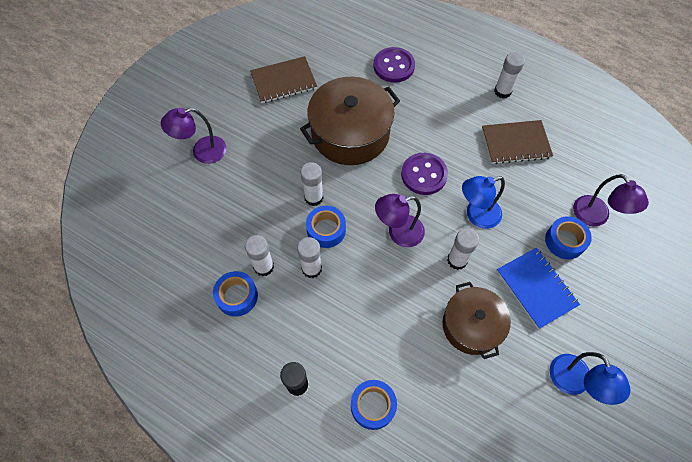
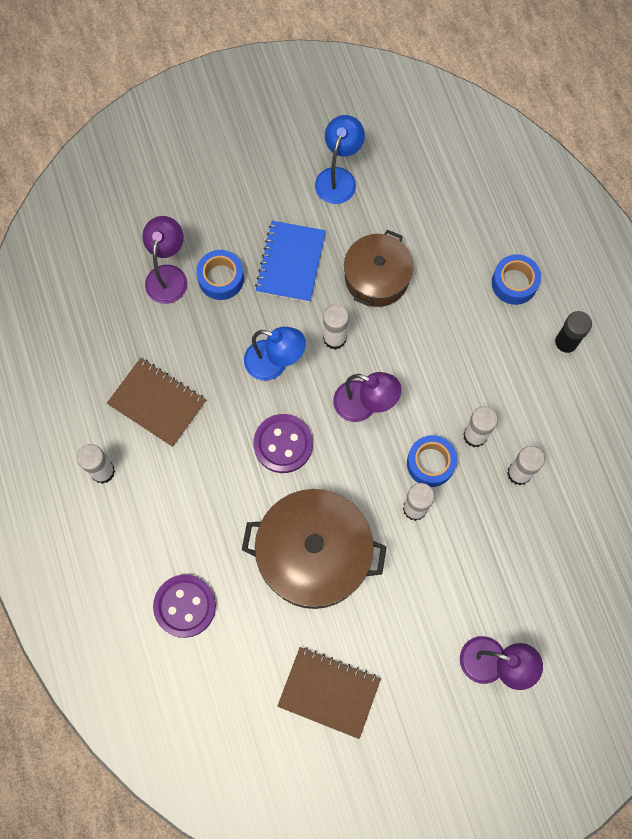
camera: 140 degrees left, 10 degrees up
(237, 296) = (564, 463): blue tape -> none

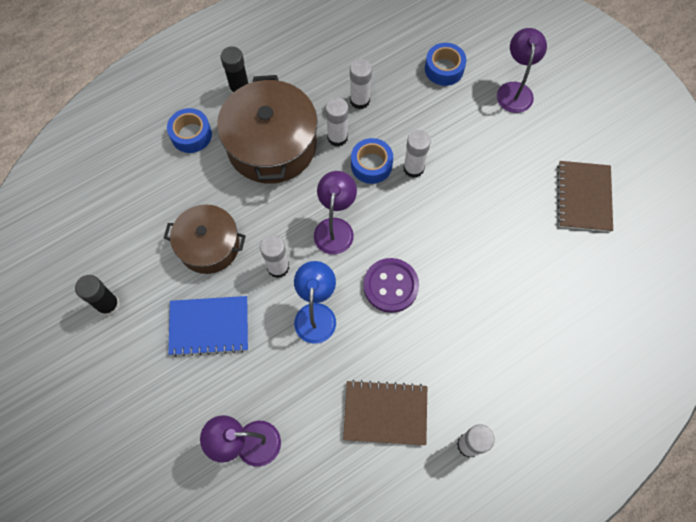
camera: 105 degrees left, 5 degrees down
(157, 403) = (385, 413): brown notebook -> brown notebook turned 75 degrees clockwise
(185, 606) = (562, 329): purple button -> none
(221, 278) = (240, 389): blue tape -> blue tape (444, 69)
(314, 554) = (479, 236): brown pot -> brown pot (271, 145)
(338, 177) = (108, 305): blue lamp -> black glue stick

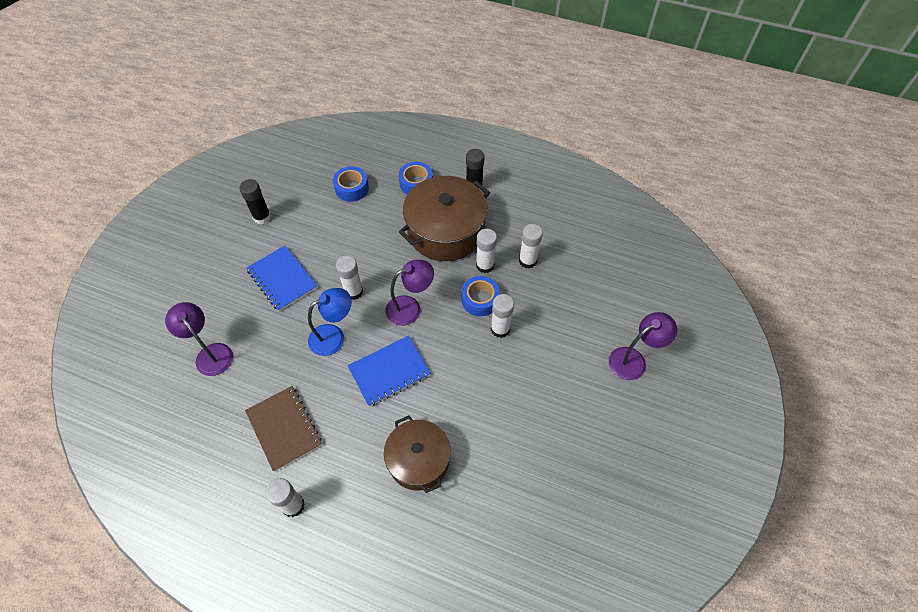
camera: 55 degrees right, 10 degrees down
(209, 246) = (341, 243): brown pot -> brown pot (418, 460)
(390, 286) = (389, 371): purple button -> blue notebook
(444, 69) = (606, 298): blue tape -> blue tape (352, 188)
(583, 197) = (578, 472): brown notebook -> none

